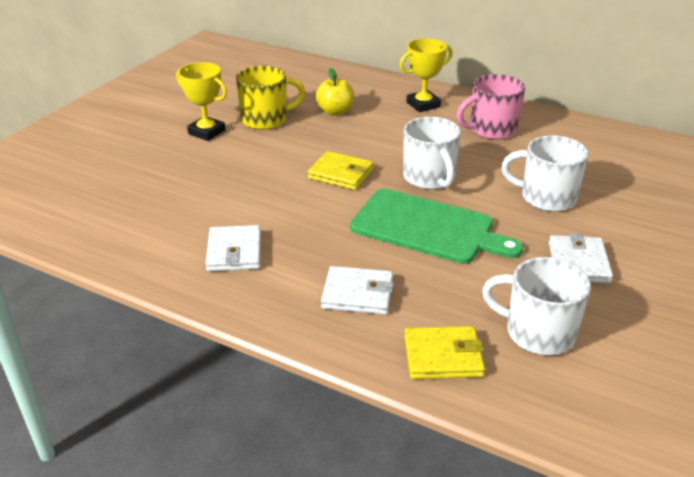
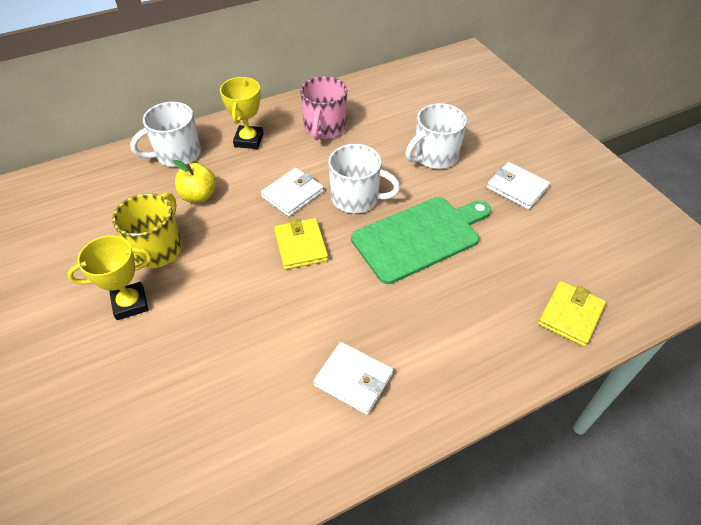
camera: 55 degrees left, 15 degrees up
(341, 174) = (301, 246): yellow wallet -> yellow wallet turned 75 degrees counterclockwise
(358, 294) = (470, 324): white wallet -> white wallet (293, 194)
(538, 333) = (574, 252): white mug -> white mug (177, 154)

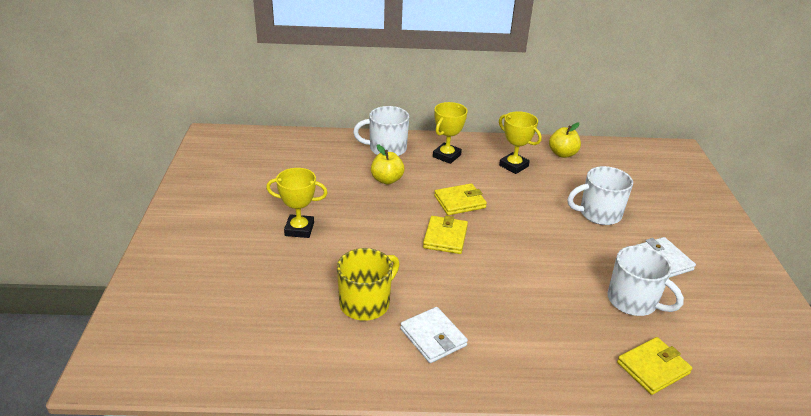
camera: 25 degrees right, 15 degrees down
(158, 248) = (338, 203): yellow mug -> yellow mug (366, 303)
(293, 194) = (459, 202): white wallet -> yellow wallet
(324, 128) = (513, 166): pink mug -> yellow trophy
(356, 198) = (510, 221): white mug -> white mug (633, 301)
(365, 96) = (562, 154): none -> yellow apple
(419, 237) = (548, 265): green cutting board -> none

